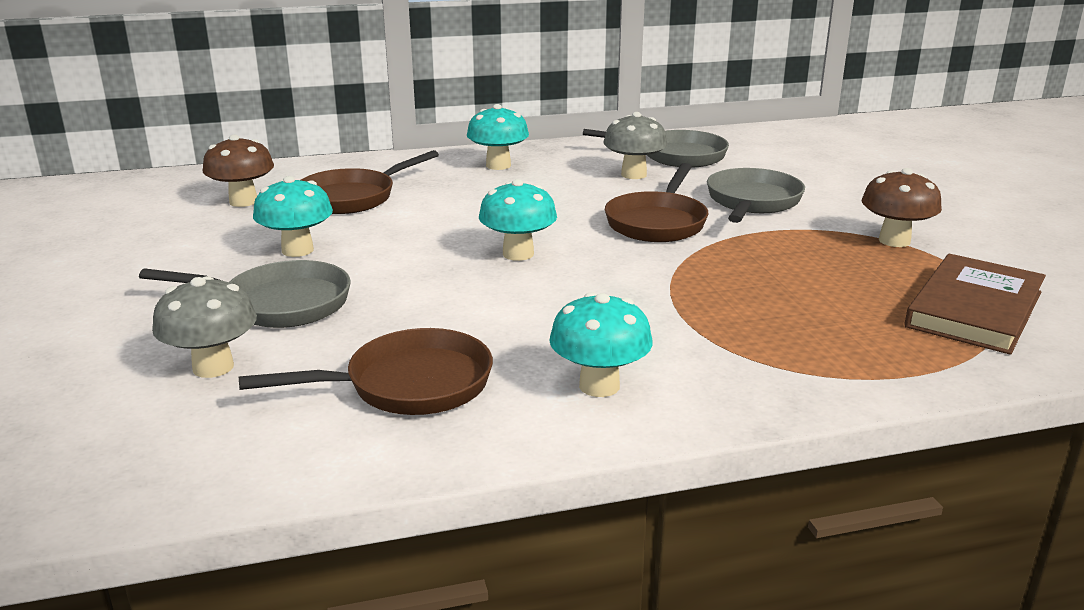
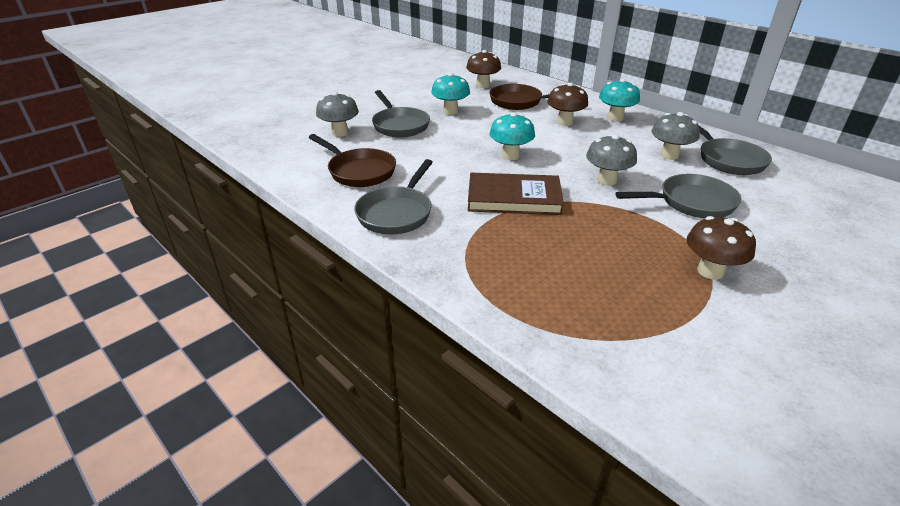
camera: 60 degrees right, 10 degrees up
(466, 193) = (564, 122): none -> brown mushroom
(599, 386) = (396, 213): turquoise mushroom -> grey pan
(657, 222) = (606, 180): brown pan -> grey mushroom
(974, 309) = (632, 324): brown book -> brown book (514, 198)

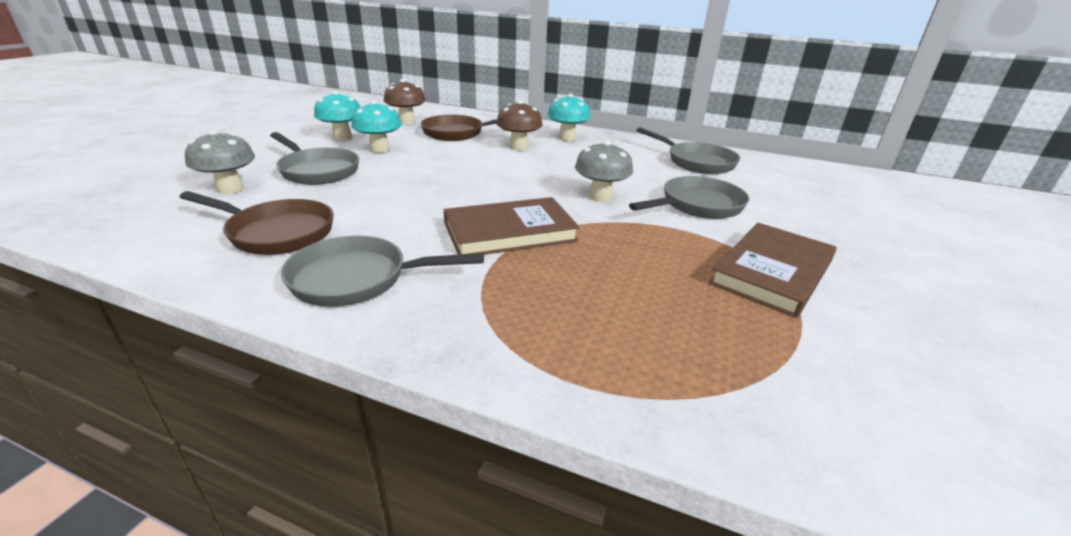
camera: 25 degrees left, 5 degrees down
(396, 213) = (357, 279): grey pan -> grey pan turned 90 degrees clockwise
(510, 156) = (478, 186): turquoise mushroom -> turquoise mushroom (342, 138)
(669, 155) = (642, 165): grey mushroom -> none
(710, 271) = (772, 272): brown mushroom -> brown book

